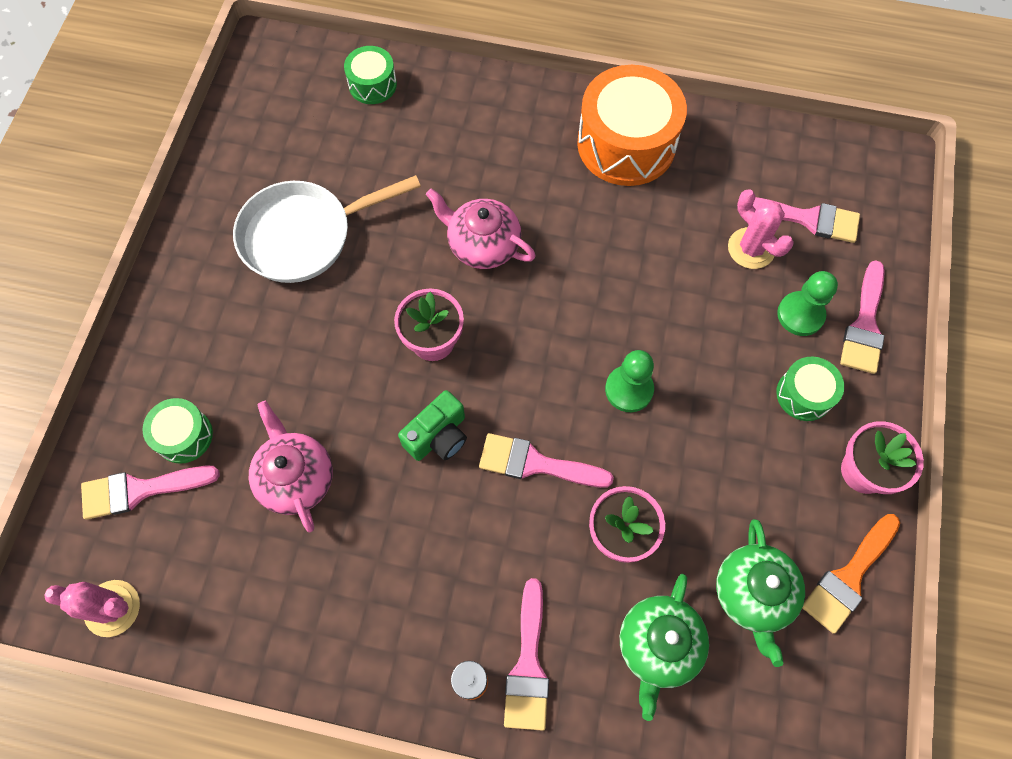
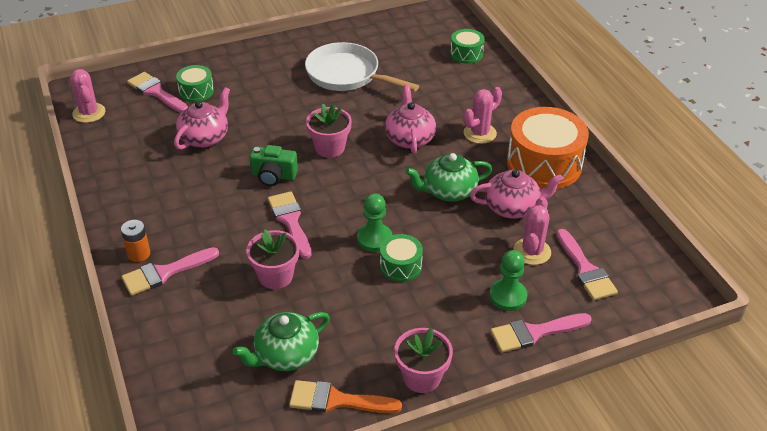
camera: 55 degrees right, 25 degrees down
(529, 169) = (480, 133): none -> pink cactus
(658, 646) = (217, 324): green teapot -> green teapot (448, 191)
(673, 220) = (512, 207): none -> pink teapot
(804, 394) = (450, 322): green drum -> green drum (401, 266)

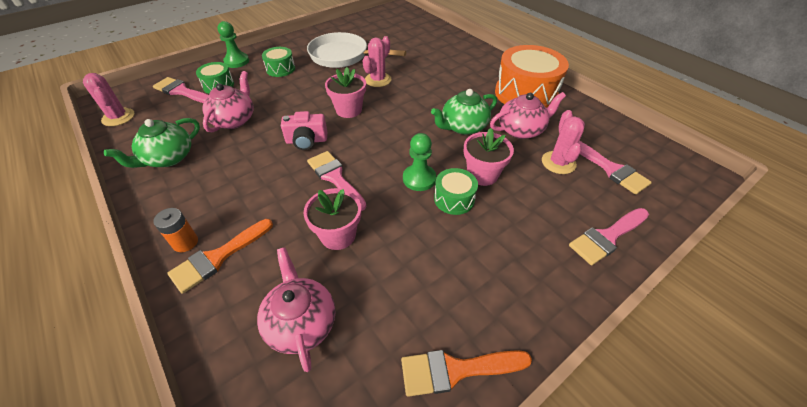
camera: 15 degrees left, 5 degrees up
(165, 272) = (218, 257): pink brush -> orange brush
(273, 176) = (306, 141): green camera -> pink camera
(285, 355) = (378, 325): green teapot -> green teapot (168, 158)
(409, 138) = (412, 92): pink teapot -> pink teapot (301, 322)
(422, 377) = (531, 314): pink flower pot -> pink flower pot (482, 174)
(466, 54) = (427, 31): green drum -> green drum (280, 69)
(480, 133) = (464, 80): pink cactus -> pink cactus (378, 80)
(508, 296) = (563, 207): green pawn -> green pawn (236, 61)

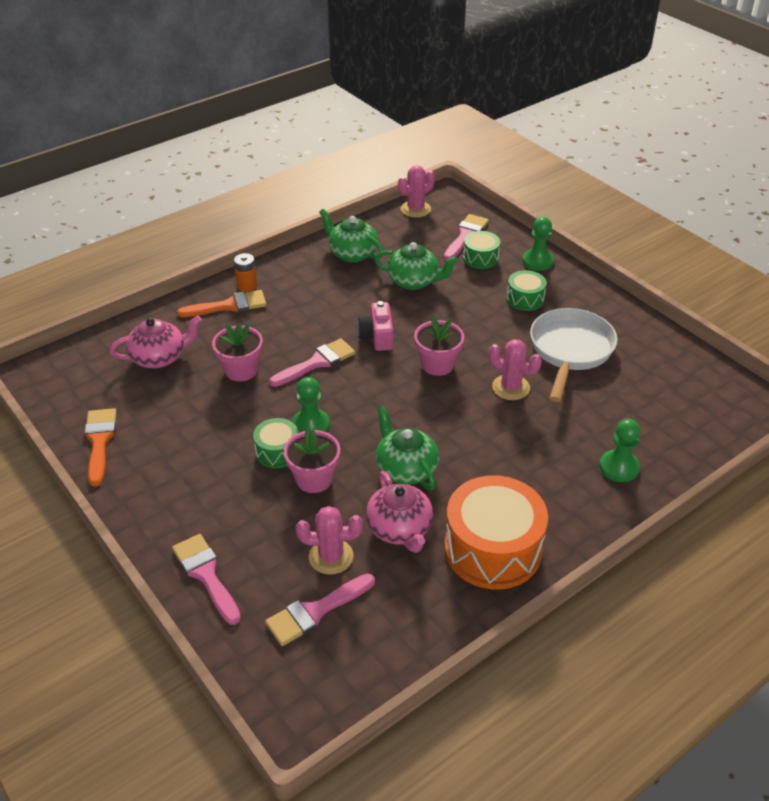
camera: 90 degrees right, 5 degrees down
(218, 257) = (229, 306): orange brush -> orange brush turned 120 degrees clockwise
(234, 120) = (414, 281): pink teapot -> green teapot
(449, 49) = (619, 467): none -> green pawn

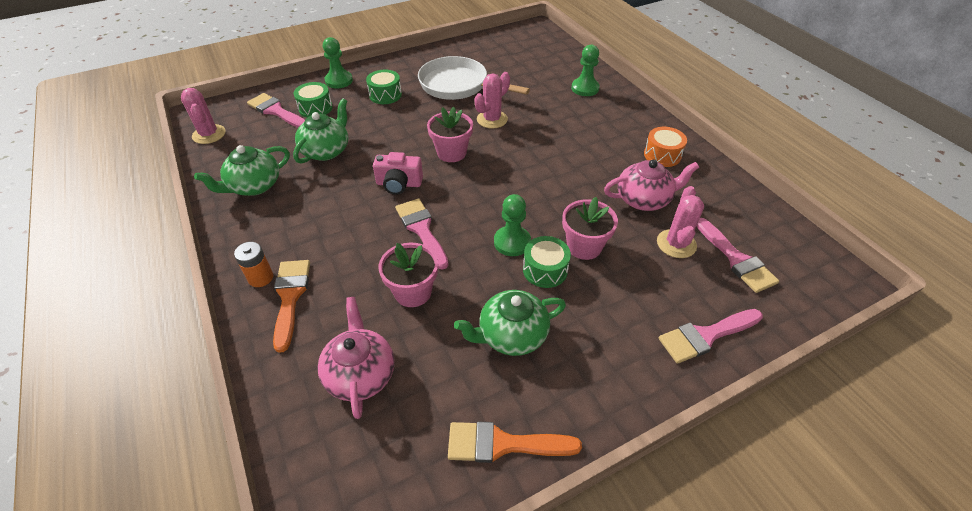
camera: 80 degrees left, 5 degrees up
(406, 469) = (576, 187): green teapot -> green teapot (511, 335)
(492, 549) = (662, 155): orange drum -> orange drum, size x0.50

